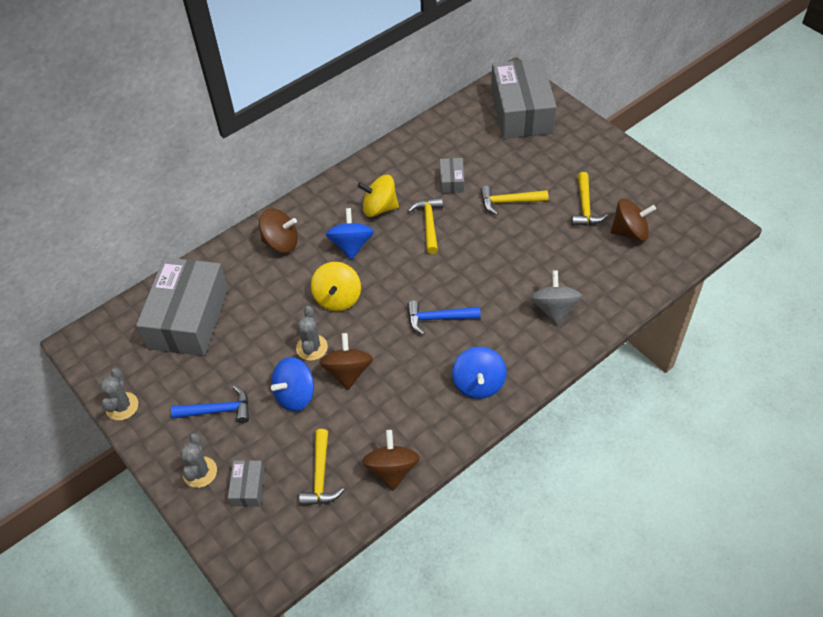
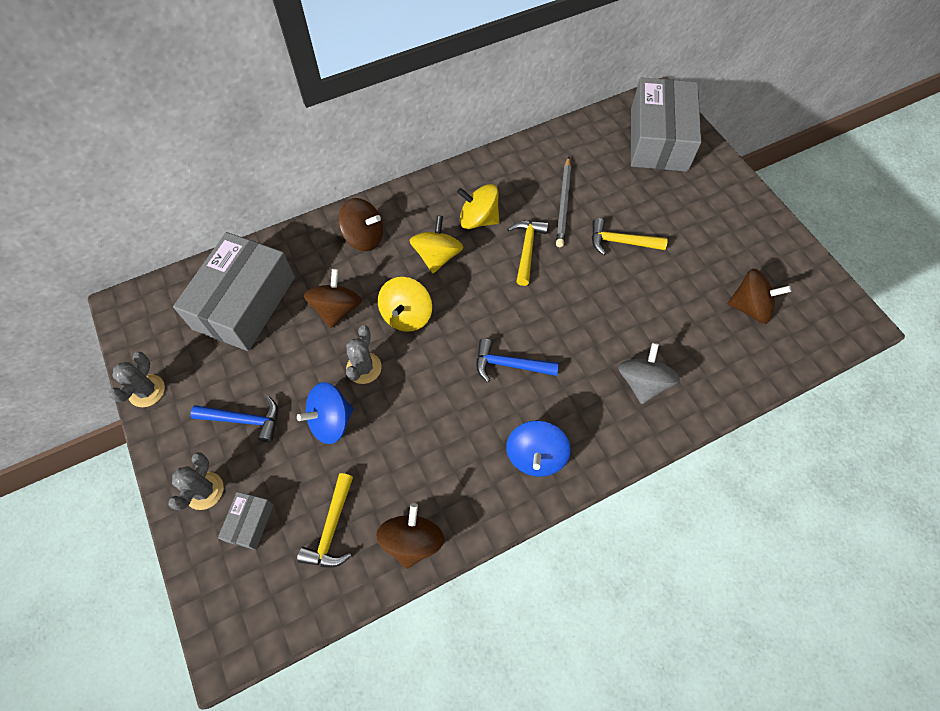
camera: 10 degrees right, 10 degrees up
(348, 372) = (395, 407): brown spinning top -> brown spinning top (337, 309)
(351, 245) = (437, 256): blue spinning top -> yellow spinning top
(451, 181) = (563, 204): grey box -> grey pencil
(585, 207) = (705, 266): yellow hammer -> none

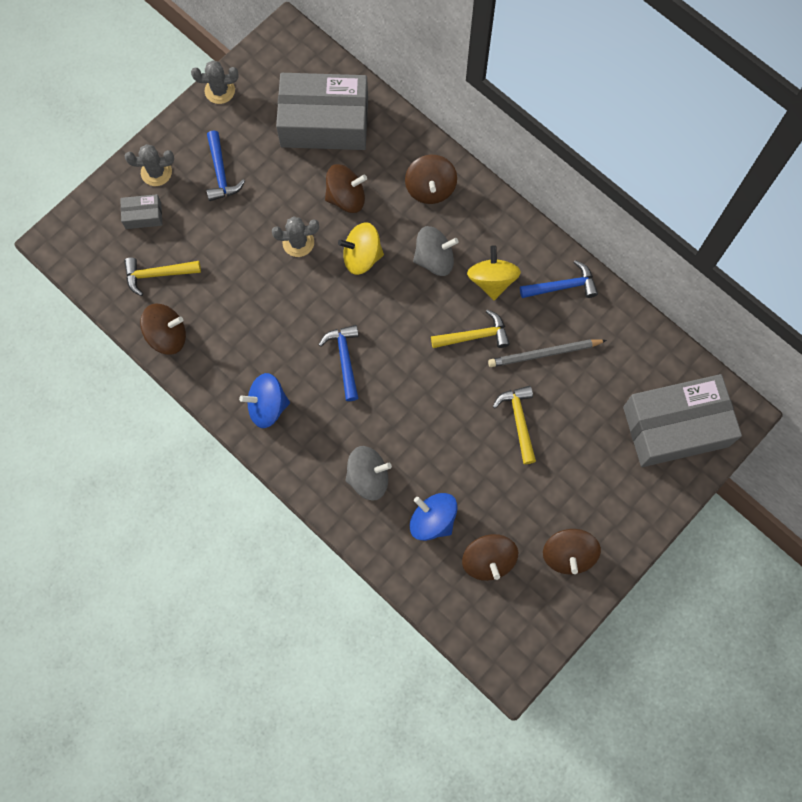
camera: 70 degrees right, 10 degrees up
(331, 421) = (242, 237): blue spinning top -> blue spinning top (432, 520)
(437, 256) = (434, 259): yellow spinning top -> grey spinning top
(505, 171) = (563, 286): none -> blue hammer
(756, 245) = (568, 554): none -> brown spinning top

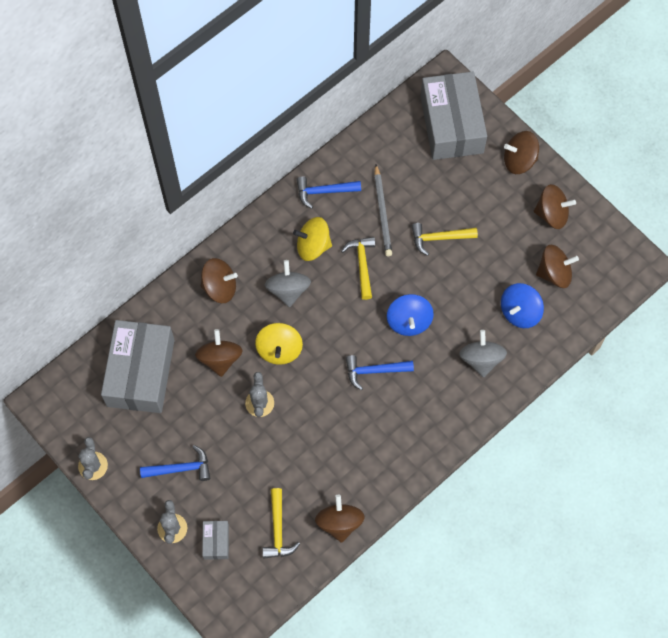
camera: 85 degrees left, 5 degrees down
(267, 406) = (412, 438): blue spinning top -> blue spinning top (409, 321)
(563, 286) = (323, 192): blue hammer -> blue hammer turned 90 degrees counterclockwise
(637, 511) = (519, 160): none -> brown spinning top

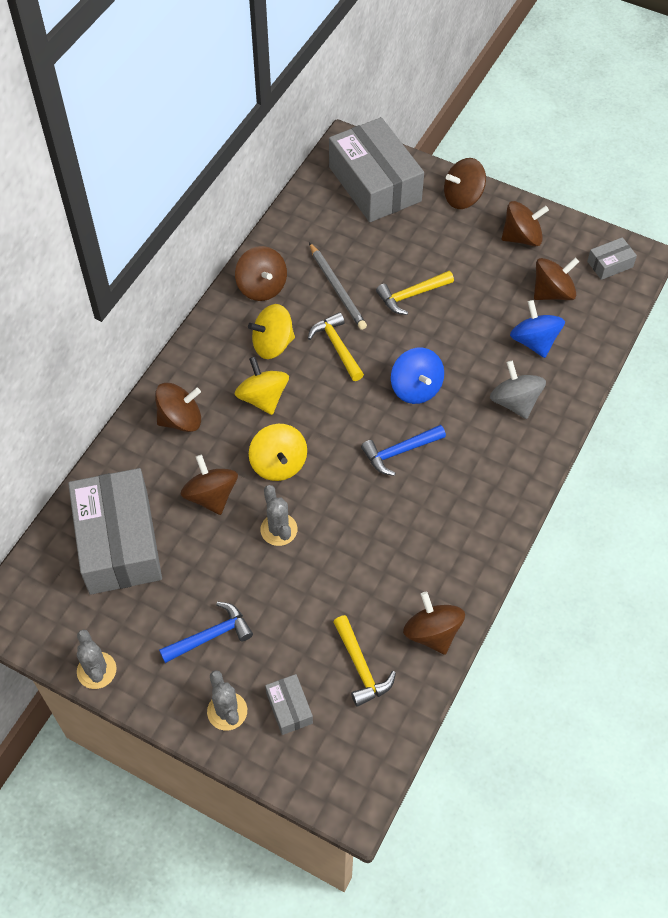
camera: 20 degrees left, 10 degrees down
(288, 290) = (263, 398): grey spinning top -> yellow spinning top
(323, 192) = (262, 287): blue hammer -> brown spinning top
(519, 312) = (534, 341): blue spinning top -> blue spinning top turned 135 degrees clockwise
(613, 263) = (610, 264): none -> grey box

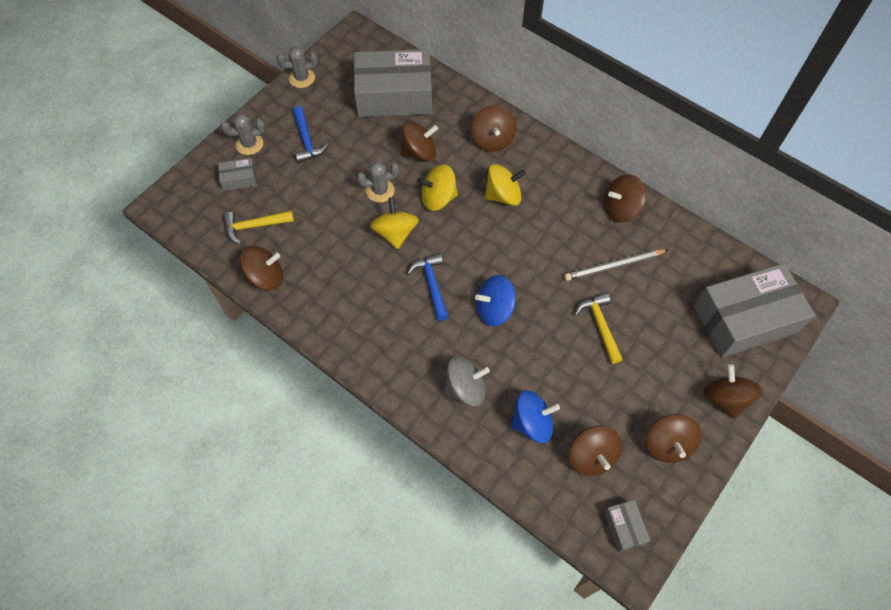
camera: 100 degrees right, 5 degrees up
(272, 344) = (557, 209): yellow spinning top -> yellow spinning top (395, 233)
(337, 346) = (548, 256): yellow hammer -> none

